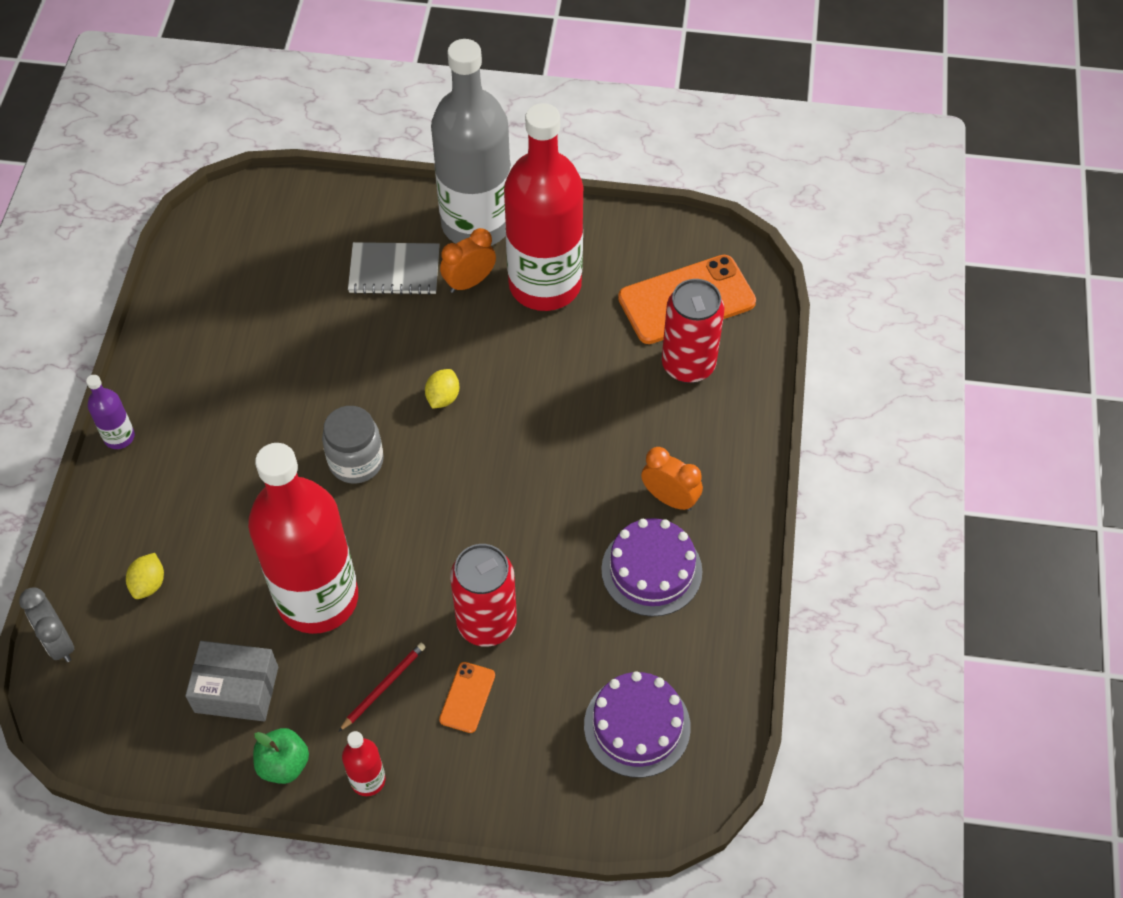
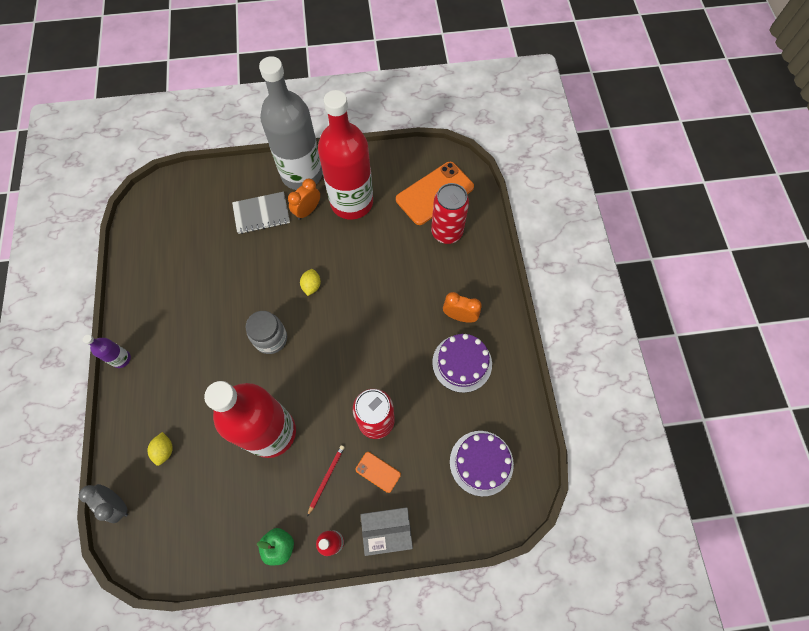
camera: 15 degrees left, 10 degrees up
(236, 689) = (237, 505): grey box -> grey box (387, 531)
(467, 697) = (378, 472): orange phone -> orange phone turned 60 degrees counterclockwise

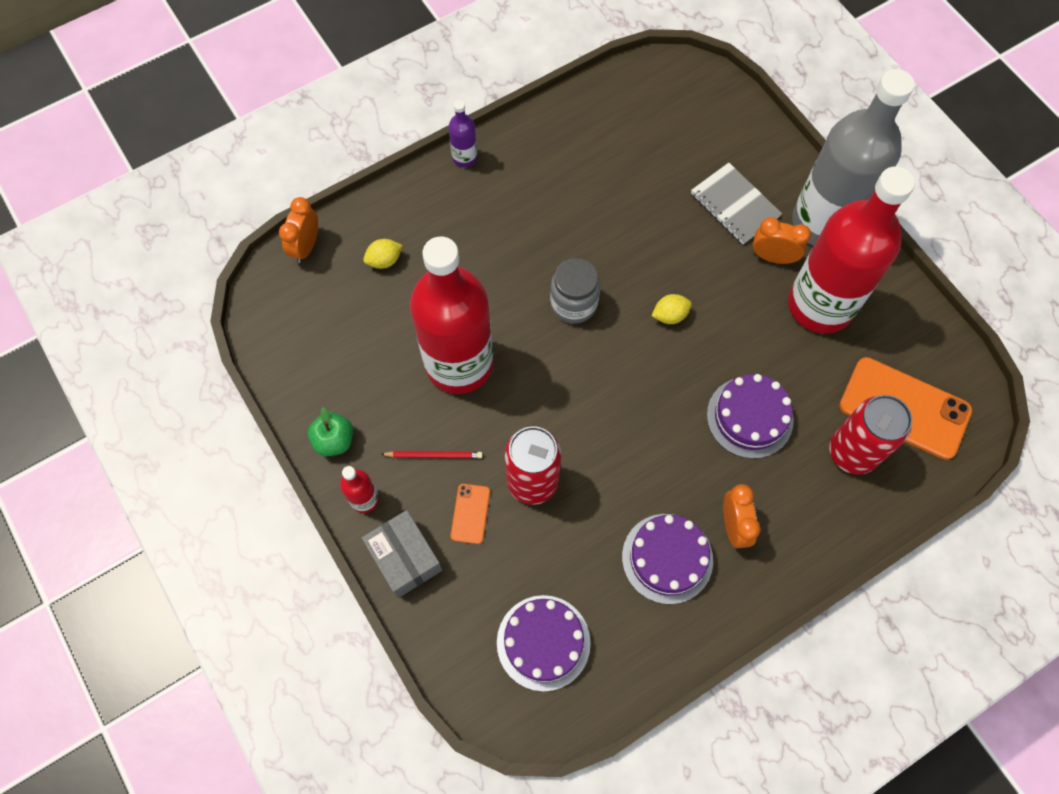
camera: 65 degrees right, 0 degrees up
(117, 504) = (306, 246): grey clock -> orange clock
(399, 274) = (749, 417): none -> purple cake

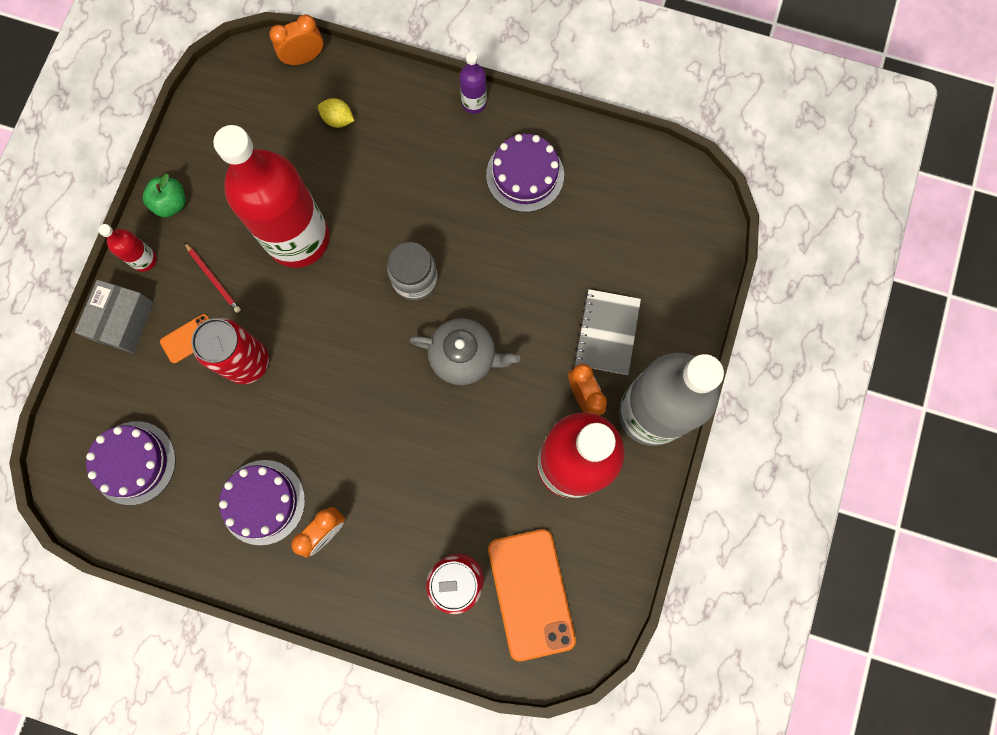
camera: 50 degrees right, 10 degrees up
(670, 315) = (464, 357): yellow lemon -> grey teapot
(749, 417) = (425, 480): purple cake -> purple cake (525, 175)

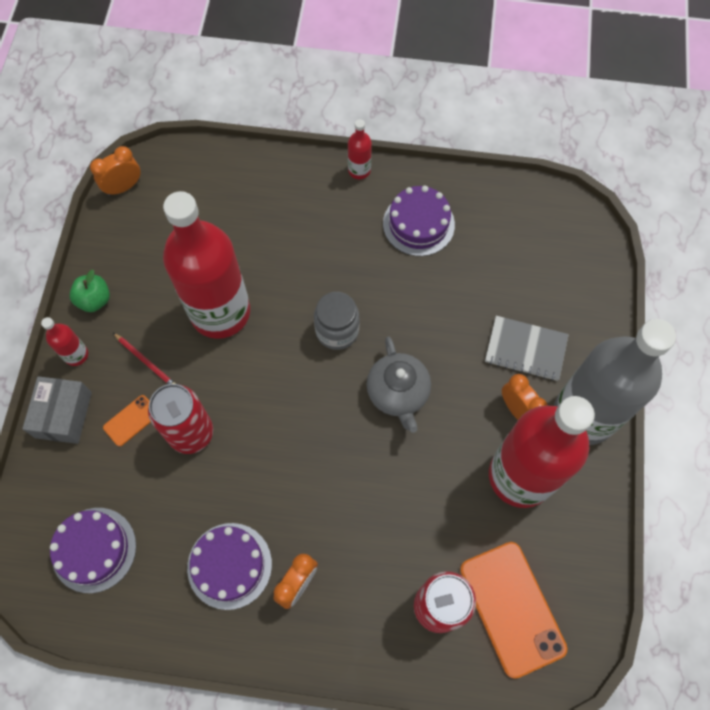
camera: 10 degrees left, 10 degrees down
(304, 58) = (198, 156): orange clock -> orange clock (123, 187)
(338, 119) = (238, 203): yellow lemon -> none
(464, 357) = (398, 393): grey teapot -> grey teapot turned 75 degrees clockwise
(474, 103) = (359, 170): purple bottle -> red bottle
(607, 332) = (525, 349): grey notebook -> grey notebook turned 75 degrees counterclockwise

